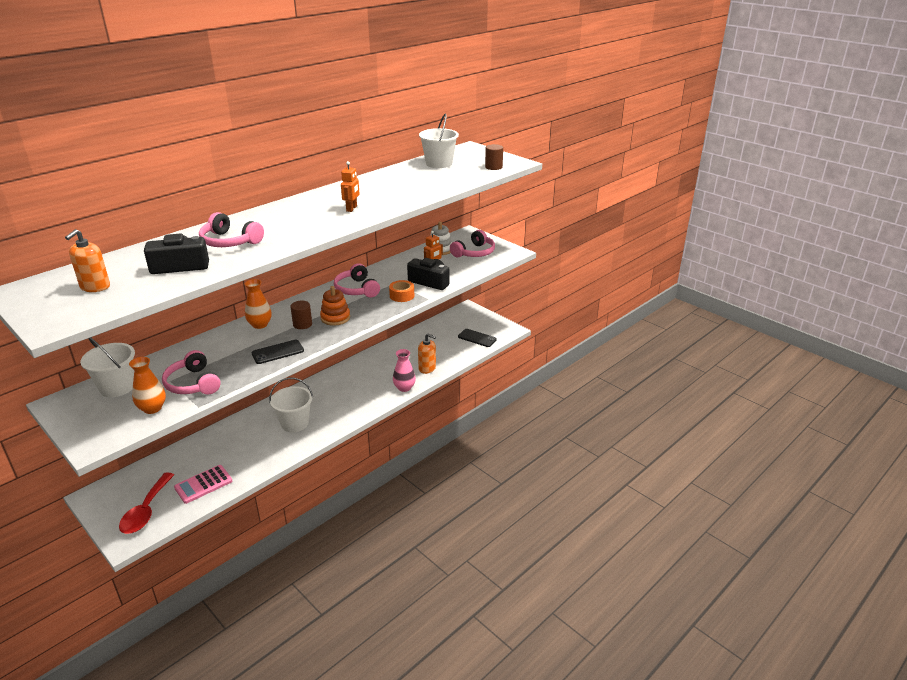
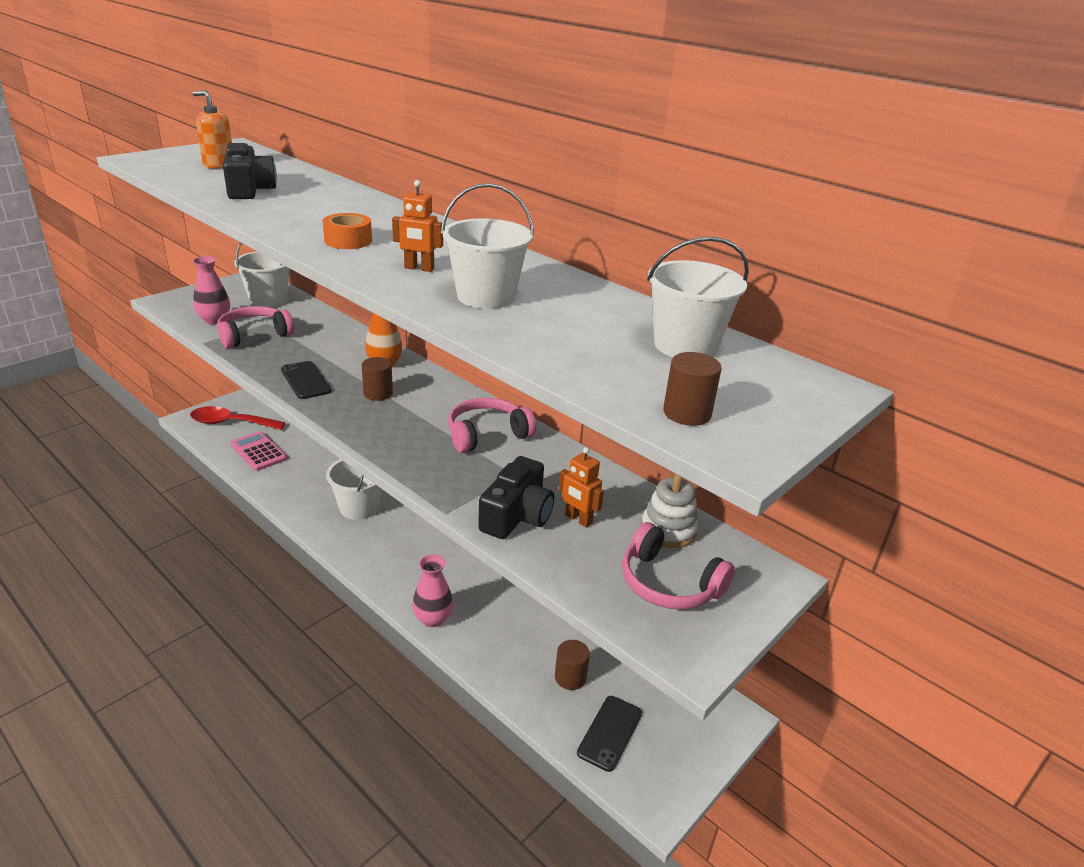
camera: 85 degrees right, 0 degrees up
(152, 408) = (214, 320): orange vase -> pink vase
(230, 241) = (313, 206): pink headphones -> none
(335, 318) = (392, 419): orange stacking toy -> none
(390, 194) = (486, 297): none -> white bucket
(402, 295) = (461, 482): orange tape -> orange tape (348, 241)
(427, 368) = (492, 649): orange soap dispenser -> none
(446, 346) = (570, 677): none -> brown cylinder

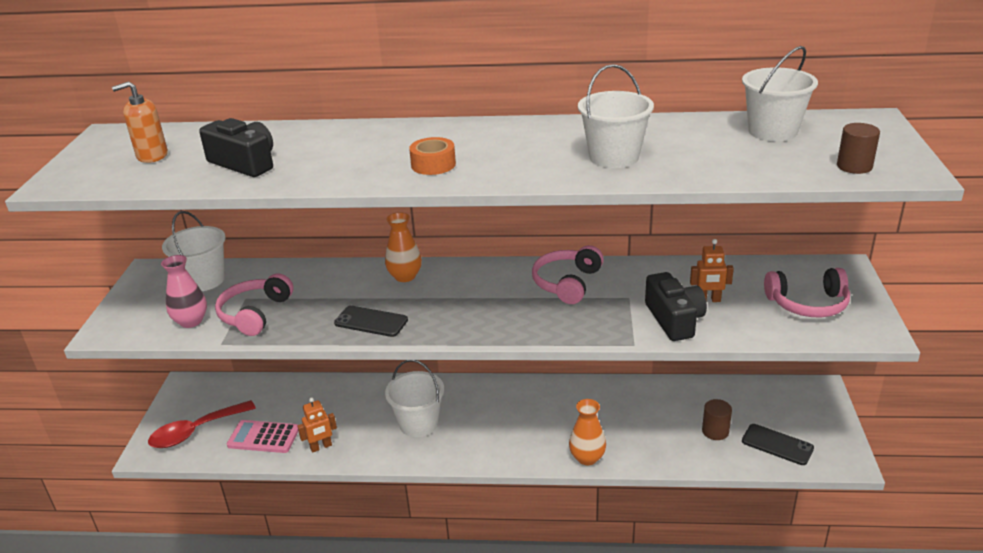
camera: 35 degrees left, 0 degrees up
(378, 393) = (443, 299): brown cylinder -> none
(419, 268) = (530, 160): orange robot -> orange robot (321, 447)
(433, 619) = (587, 458): pink vase -> orange vase
(609, 733) = (777, 445): black phone -> black phone turned 45 degrees counterclockwise
(668, 530) = (760, 276): white stacking toy -> none

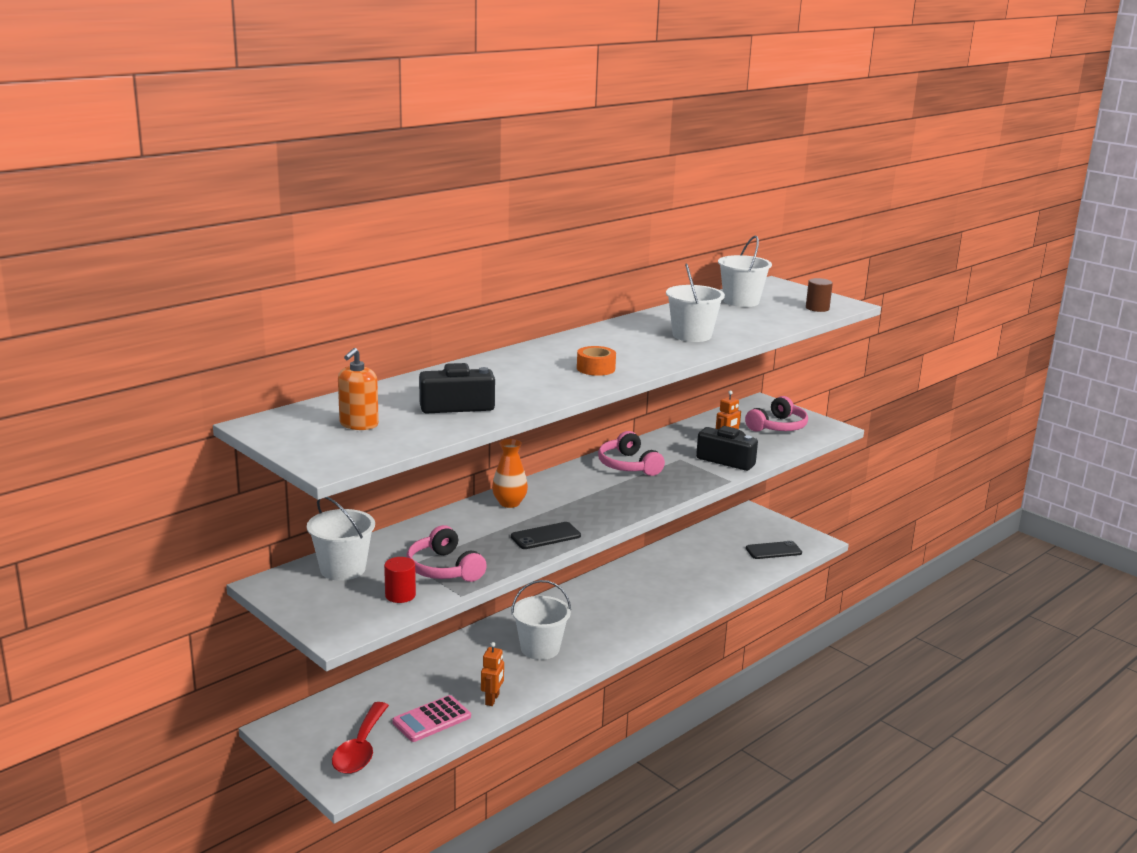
camera: 50 degrees left, 10 degrees down
(191, 321) = (400, 595): pink vase -> red cylinder
(587, 458) = (684, 610): orange vase -> none
(715, 431) = (731, 560): brown cylinder -> none

